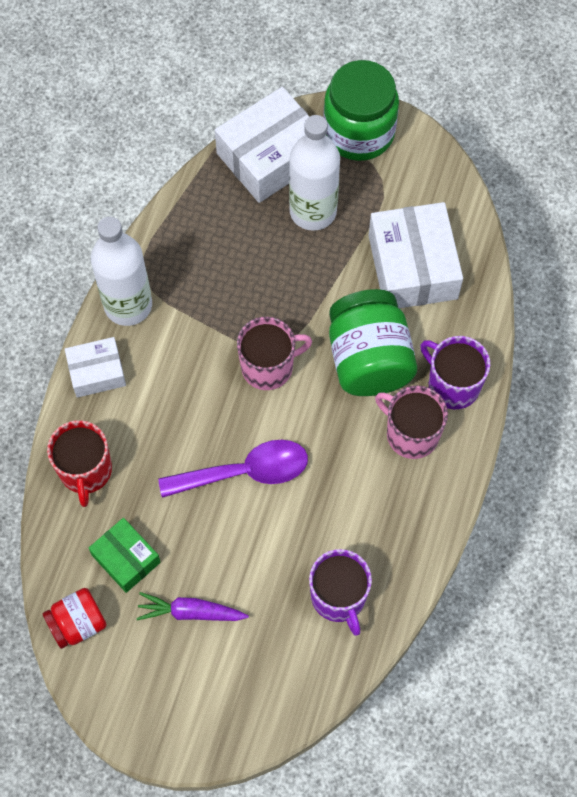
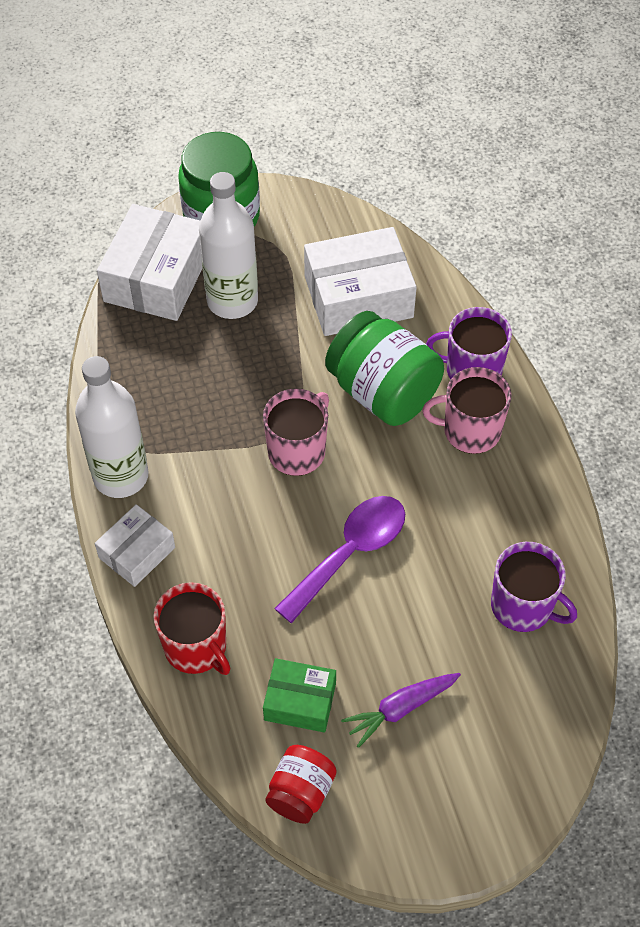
camera: 35 degrees left, 10 degrees down
(413, 267) = (358, 296): white box -> white box turned 60 degrees counterclockwise

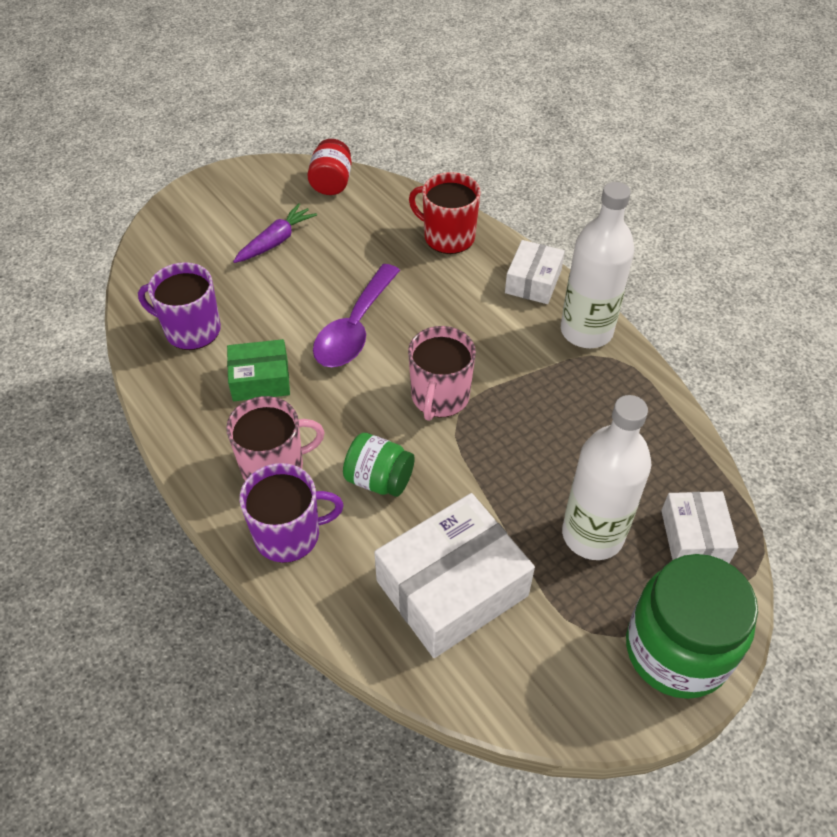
camera: 160 degrees right, 5 degrees down
(156, 277) = (694, 536): white box -> white box, size x0.57
(300, 701) = (353, 227): green box -> green box (260, 379)
(382, 392) = (379, 479): green jar -> green jar, size x0.55

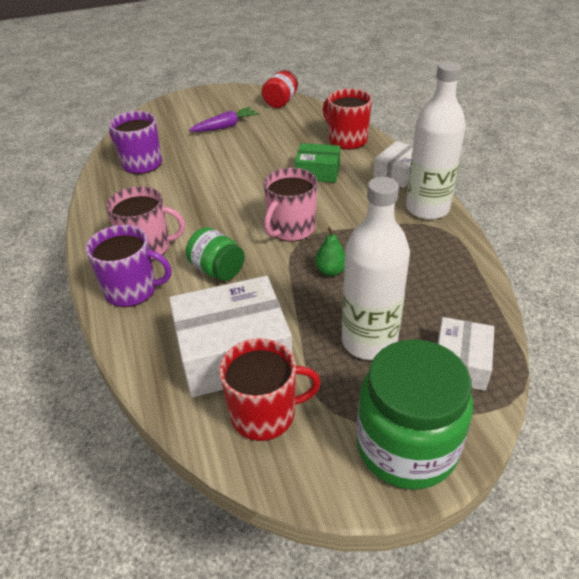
camera: 20 degrees right, 10 degrees down
(260, 379) = (169, 197): green box -> green box (318, 172)
(354, 328) = (251, 179): purple spoon -> none
(512, 449) = (330, 271): none -> green pear
(521, 655) = (264, 414): none -> red mug

